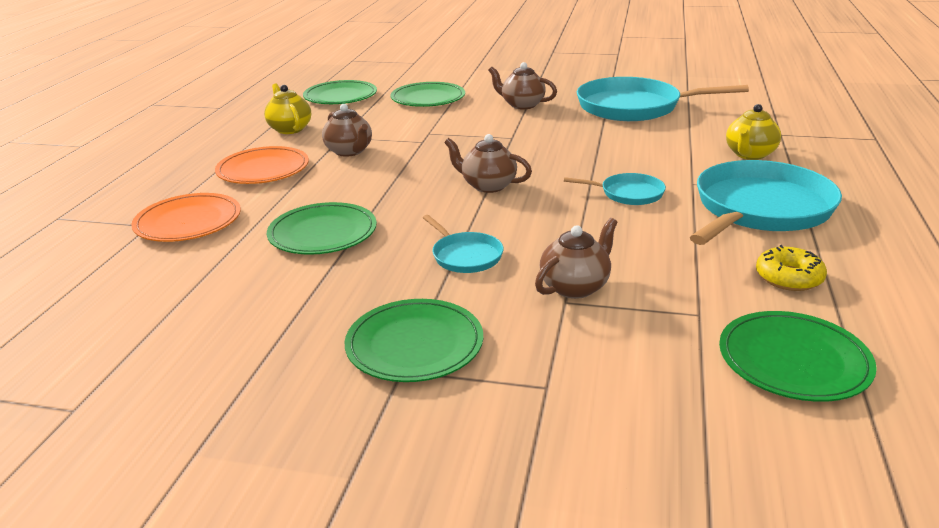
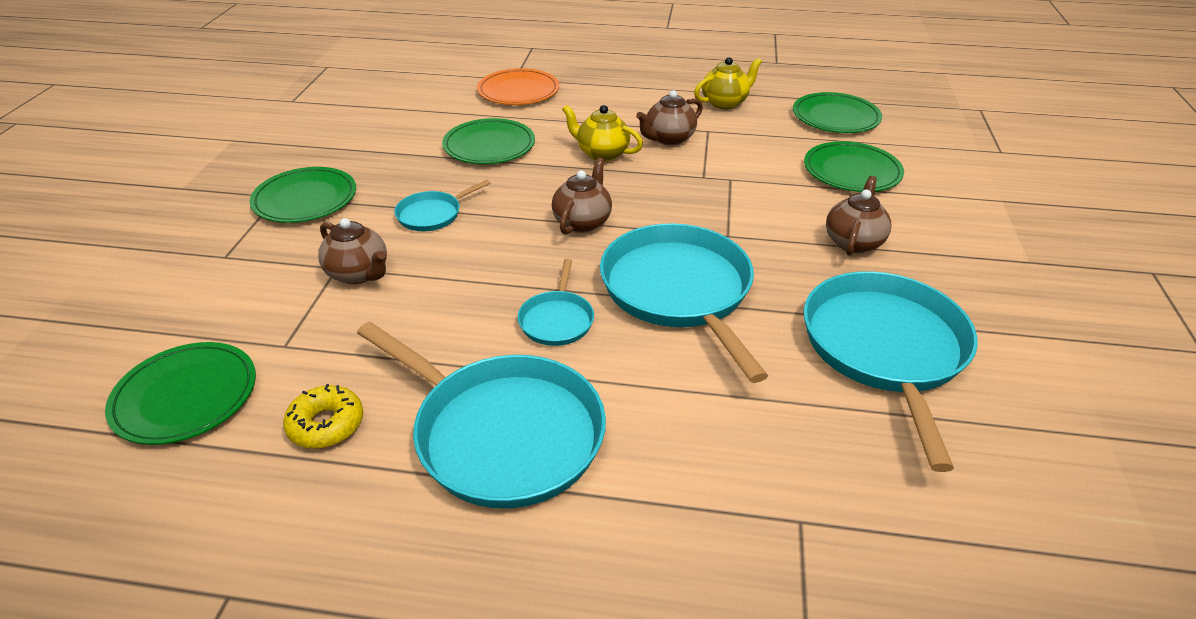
camera: 85 degrees right, 10 degrees up
(263, 169) = (621, 104): orange plate -> none
(585, 154) = (679, 291): none -> turquoise pan
(750, 154) = (696, 458): yellow teapot -> yellow teapot (602, 154)

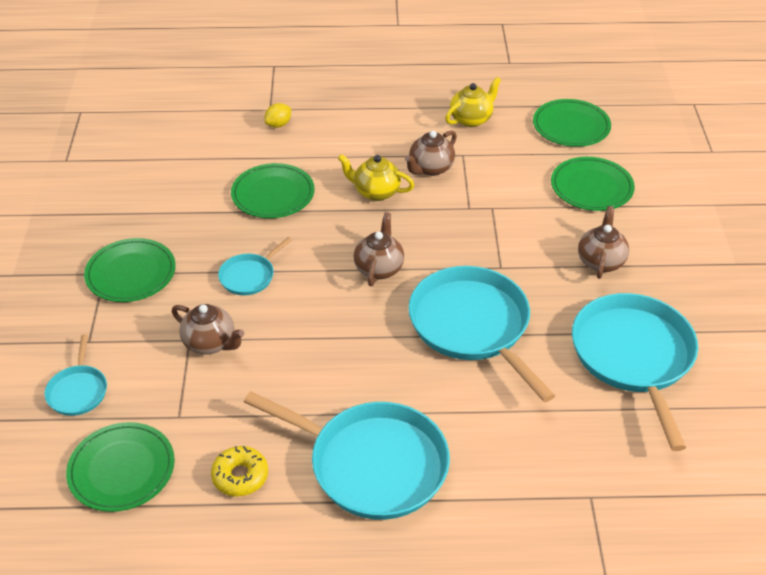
camera: 10 degrees left, 5 degrees up
(518, 91) = (278, 124): orange plate -> yellow lemon
(557, 320) = (384, 365): turquoise pan -> turquoise pan (78, 391)

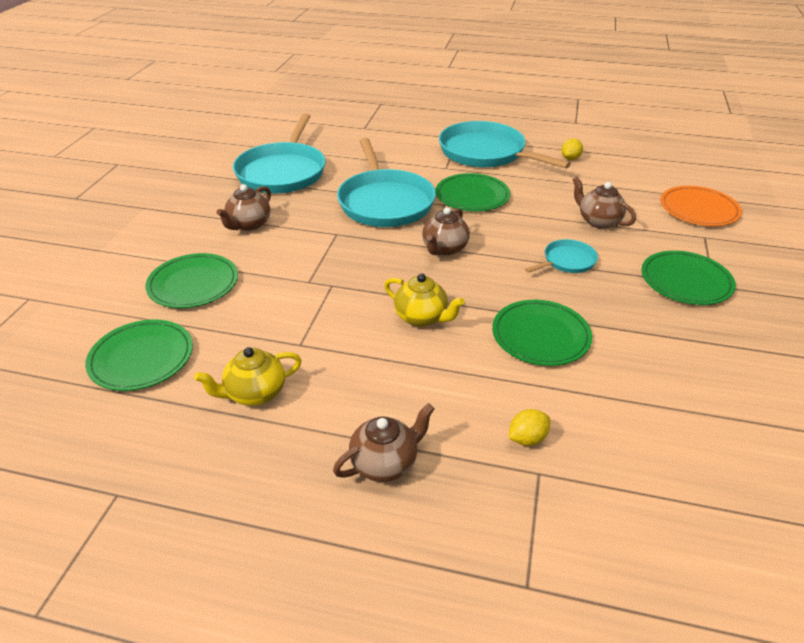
camera: 165 degrees left, 5 degrees down
(78, 391) = (698, 209): turquoise pan -> orange plate
(121, 469) = (649, 170): green plate -> green plate (472, 196)
(240, 476) = (570, 158): yellow donut -> yellow lemon
(430, 168) = (347, 334): brown teapot -> brown teapot (385, 463)

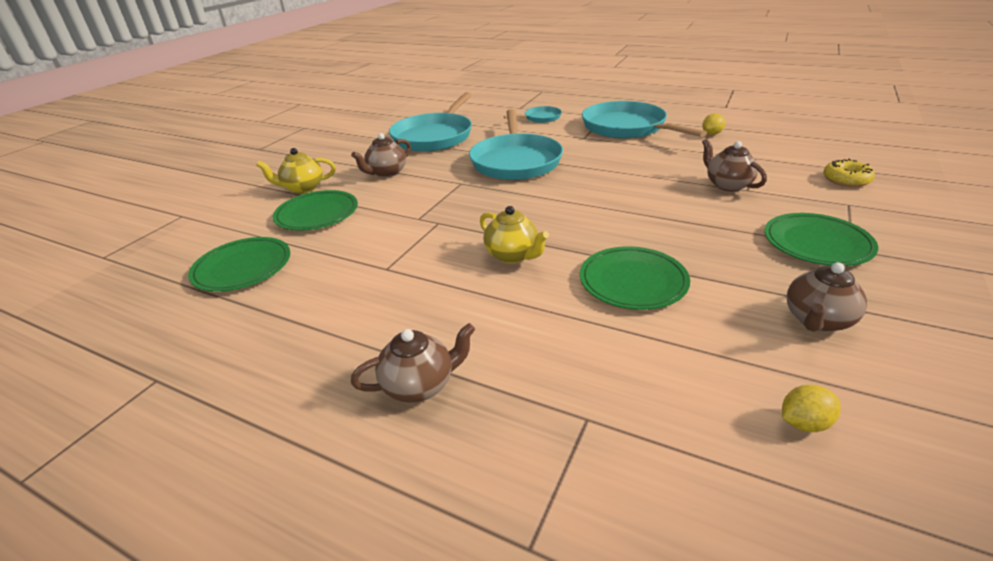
camera: 15 degrees right, 5 degrees down
(255, 393) = (324, 306): yellow teapot -> yellow teapot (303, 188)
(444, 249) = (558, 200): brown teapot -> brown teapot (817, 320)
(472, 196) = (601, 159): green plate -> none
(527, 438) = (584, 380): yellow lemon -> yellow lemon (804, 423)
(567, 261) = (683, 217): turquoise pan -> turquoise pan (540, 118)
(698, 209) = (846, 180): orange plate -> yellow donut

